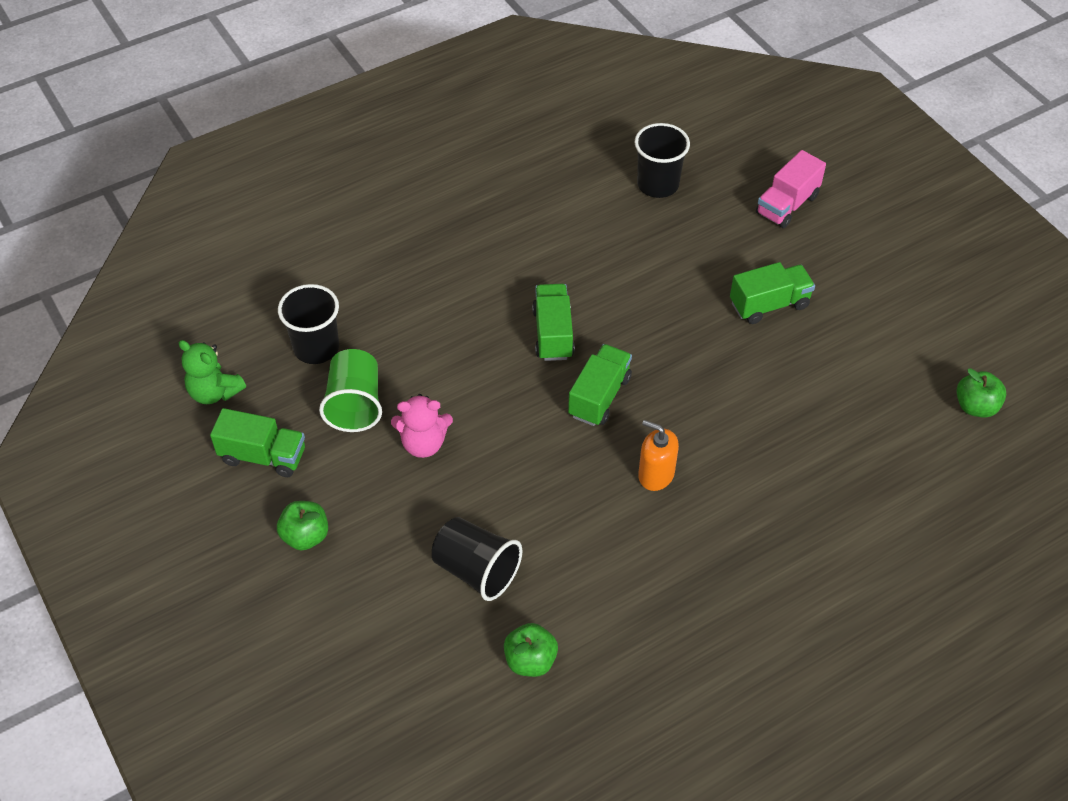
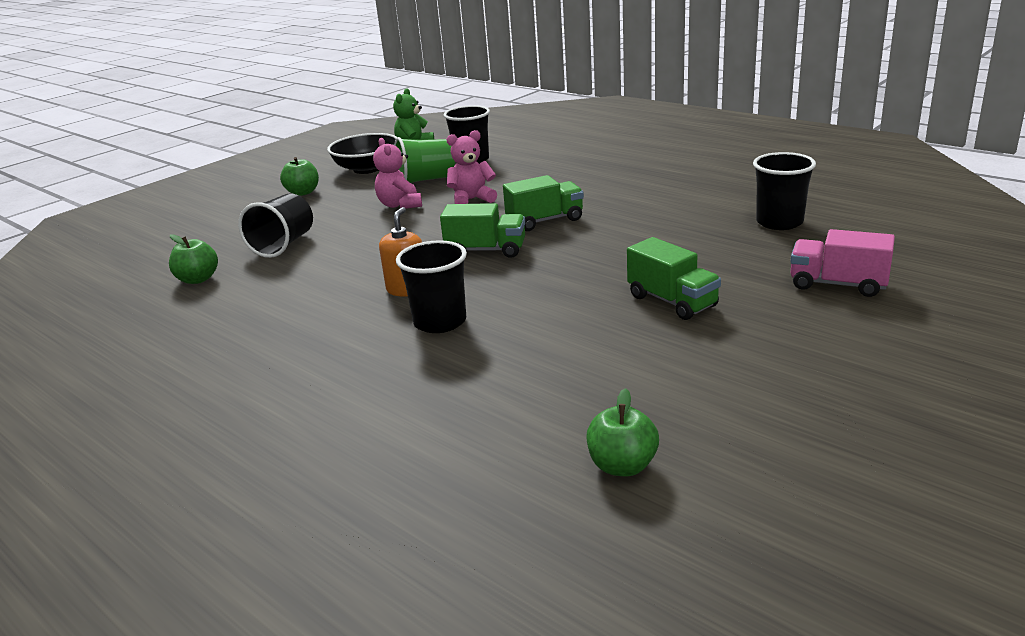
camera: 75 degrees right, 25 degrees down
(263, 456) = (367, 169): green truck -> black bowl
(452, 377) = (471, 200): none -> pink teddy bear
(734, 462) = (440, 322): none -> black cup

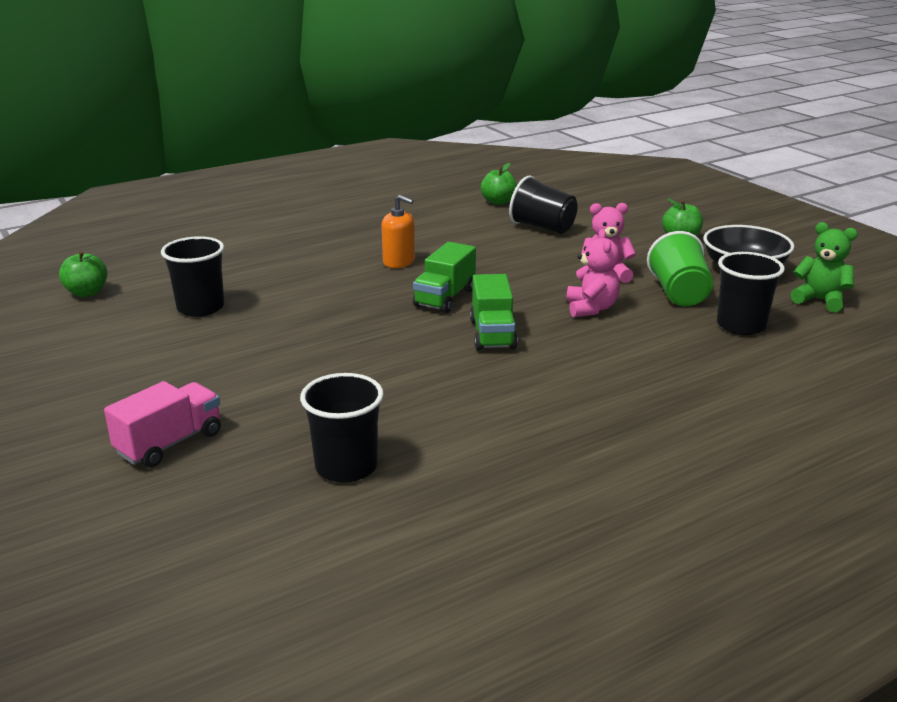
camera: 105 degrees right, 0 degrees up
(440, 322) = (329, 267): black cup -> black cup (200, 308)
(672, 301) = (247, 354): green truck -> none

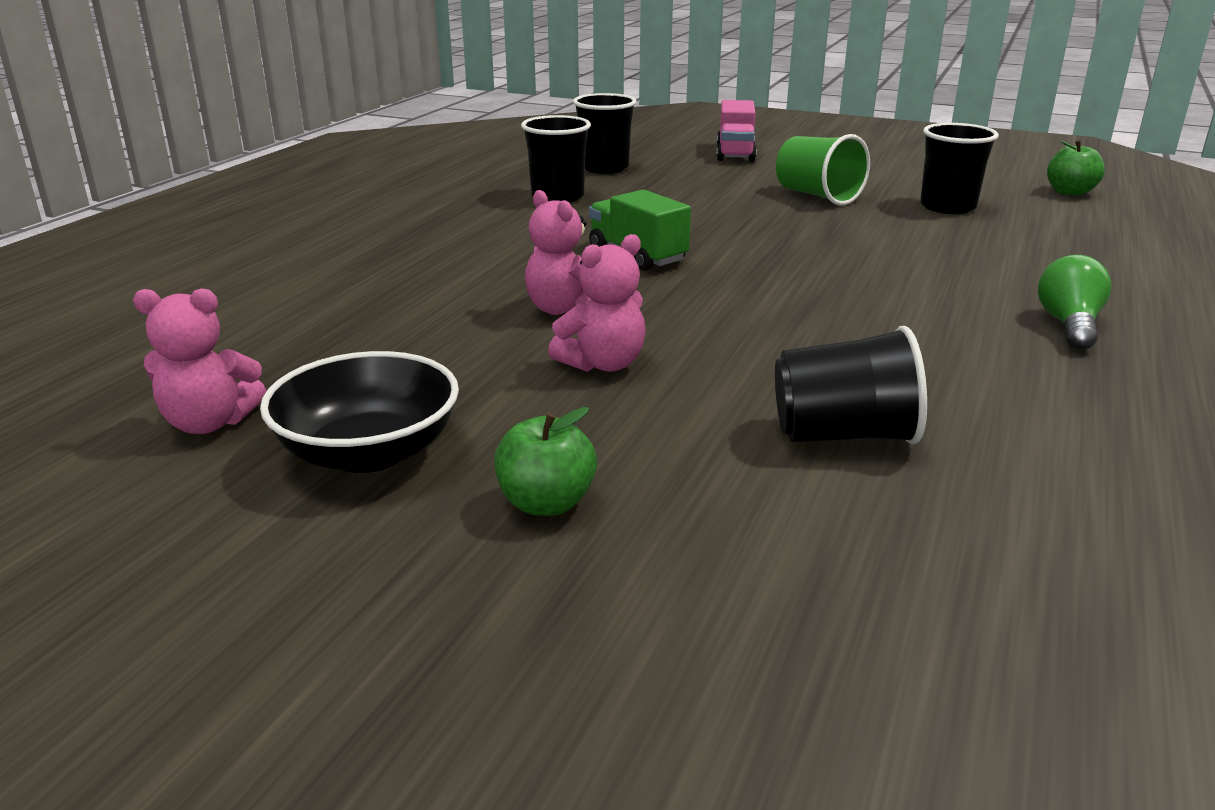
camera: 145 degrees right, 0 degrees up
(357, 232) = (1069, 325): none -> green light bulb
(399, 262) = (902, 299): orange soap dispenser -> none
(445, 298) = (754, 274): green truck -> none
(498, 202) = (1054, 483): green apple -> none
(678, 294) = (461, 365): green cup -> green cup (817, 196)
(741, 325) = (342, 342): black cup -> black cup (557, 197)
(820, 300) = (209, 423): green teddy bear -> pink teddy bear

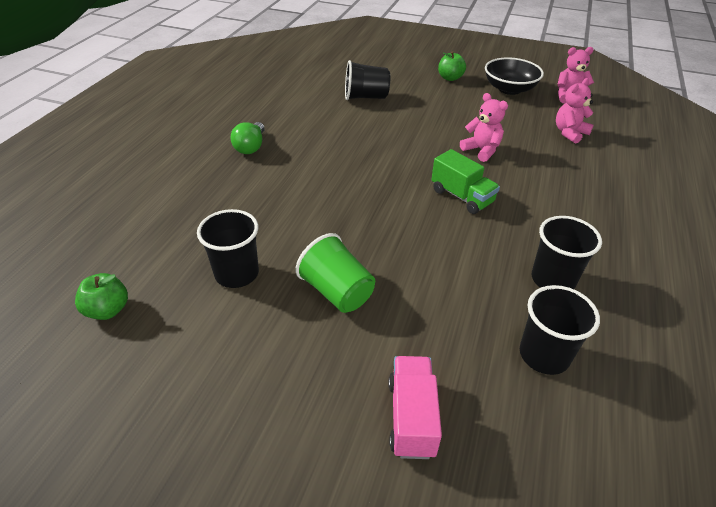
camera: 175 degrees right, 15 degrees up
(603, 364) = (452, 121): pink teddy bear -> pink teddy bear (569, 133)

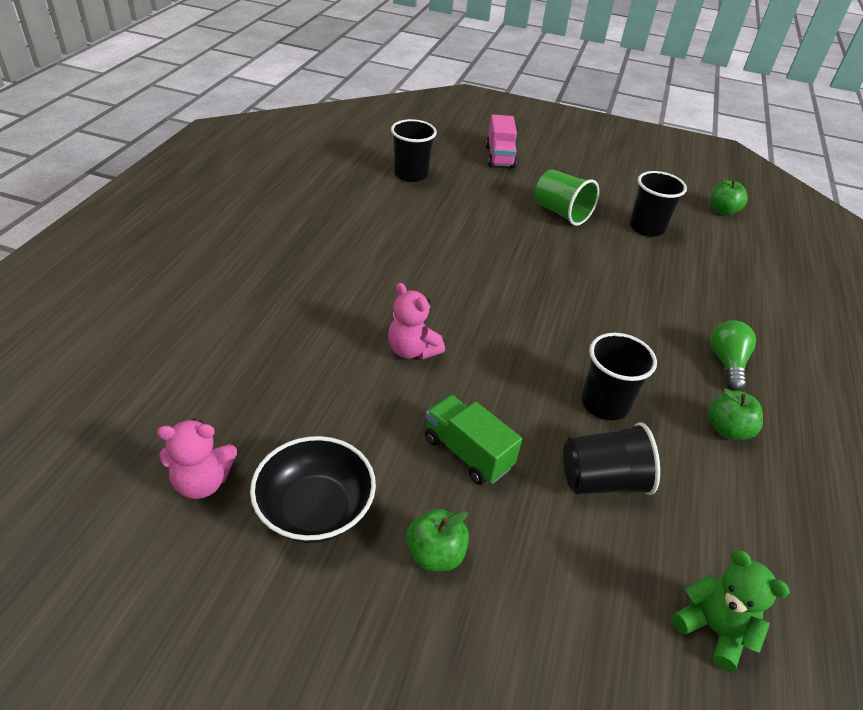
camera: 175 degrees right, 0 degrees up
(279, 115) = (727, 430): none -> green apple
(334, 62) = (713, 629): none -> green teddy bear
(461, 196) = (450, 285): green truck -> green truck (467, 453)
(553, 279) = (384, 212): black cup -> black cup (604, 403)
(569, 133) = (263, 381): pink teddy bear -> none

